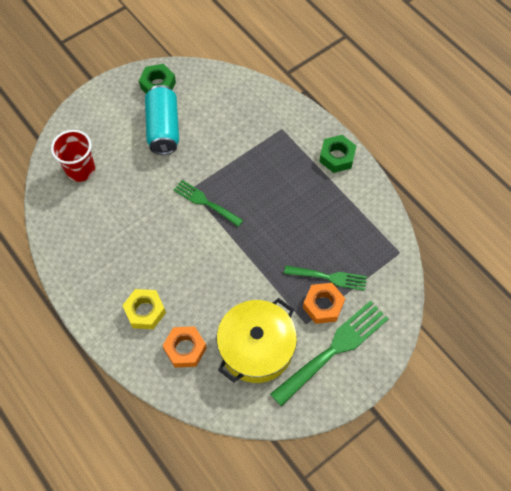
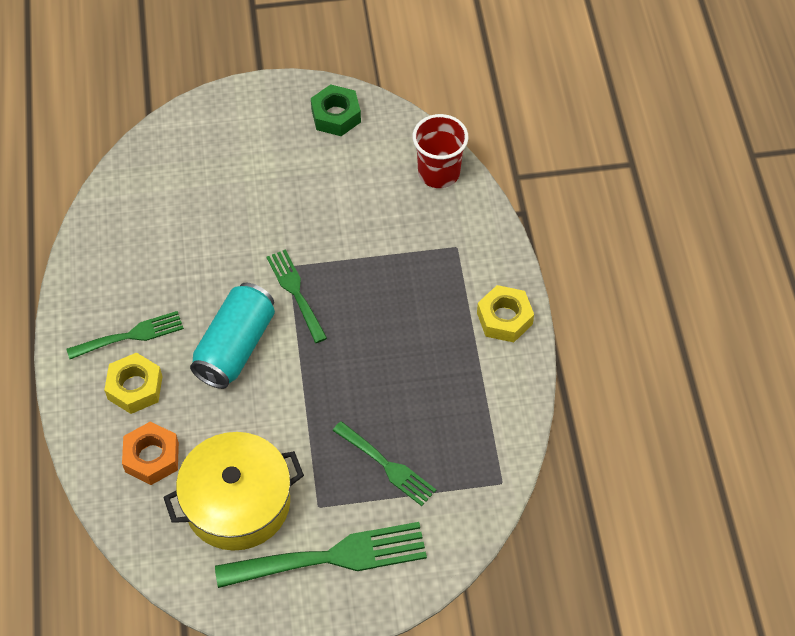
camera: 30 degrees right, 5 degrees down
(80, 169) = (172, 177): red cup -> red cup (438, 173)
(120, 280) = (131, 335): none -> green fork
(163, 128) = (306, 174): turquoise can -> turquoise can (235, 347)
(323, 305) = (355, 496): orange nut -> none
(337, 157) = (504, 318): green nut -> yellow nut

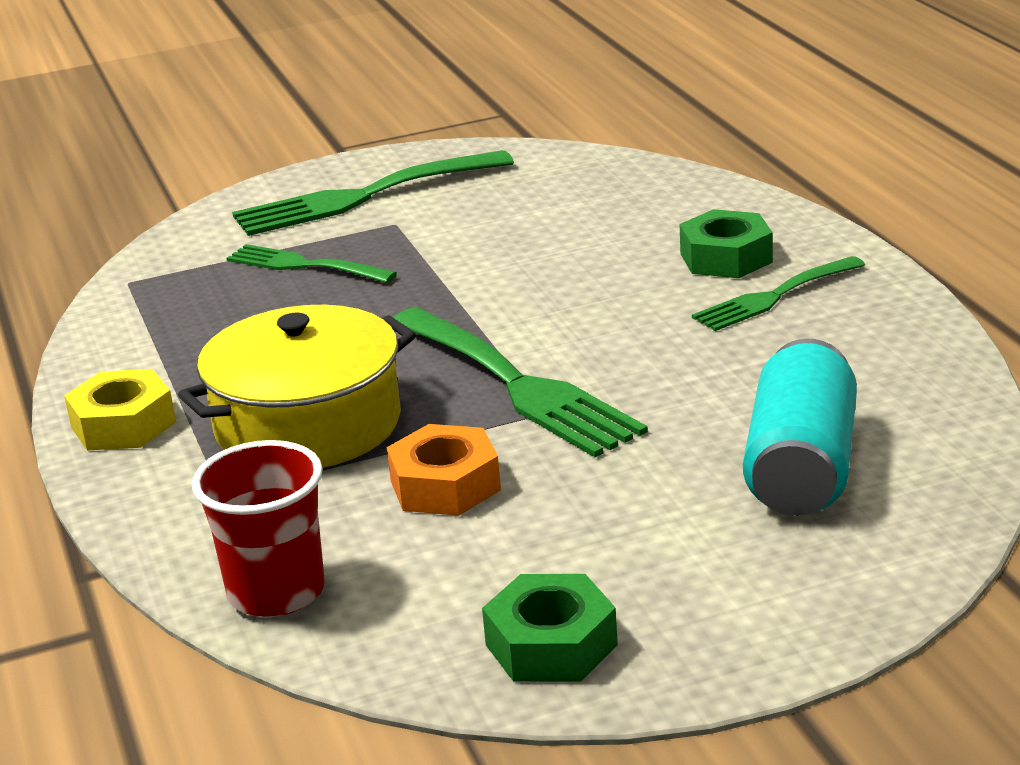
camera: 170 degrees right, 30 degrees down
(135, 388) = (726, 258): yellow nut -> green nut
(152, 457) = (654, 215): orange nut -> orange nut (445, 485)
(235, 347) = (591, 317): turquoise can -> turquoise can (801, 467)
(237, 502) = (510, 207): yellow pot -> yellow pot (308, 424)
(295, 292) = (518, 385): green fork -> green fork, size x1.66

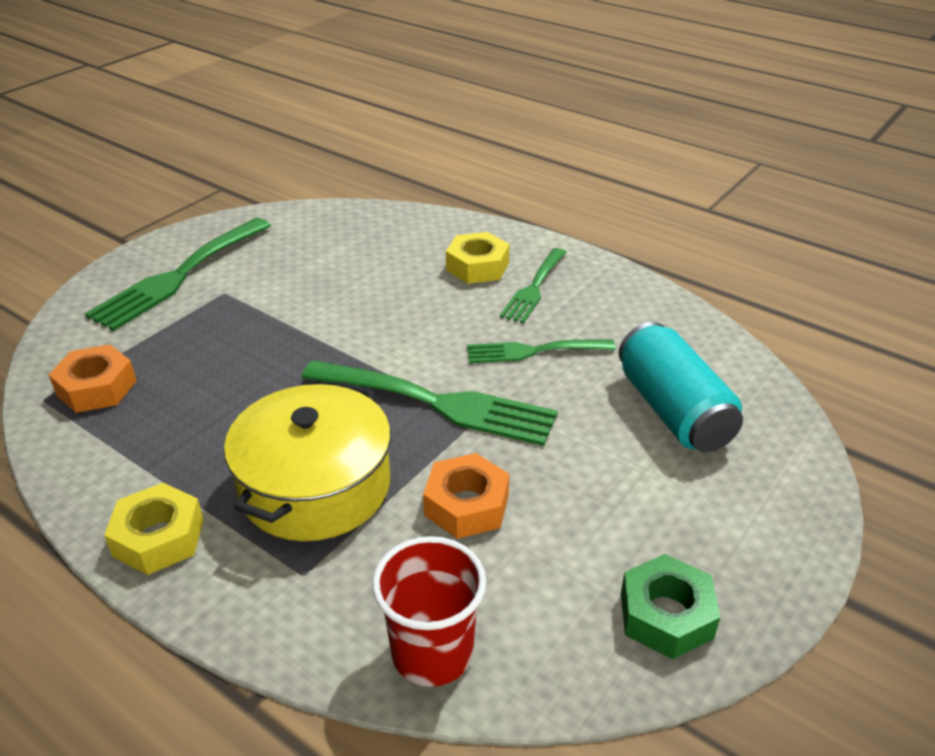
camera: 35 degrees left, 10 degrees up
(184, 284) = (97, 388): none -> orange nut
(304, 265) = (184, 345): green fork -> green fork (533, 351)
(726, 258) = (477, 266): green nut -> yellow nut

